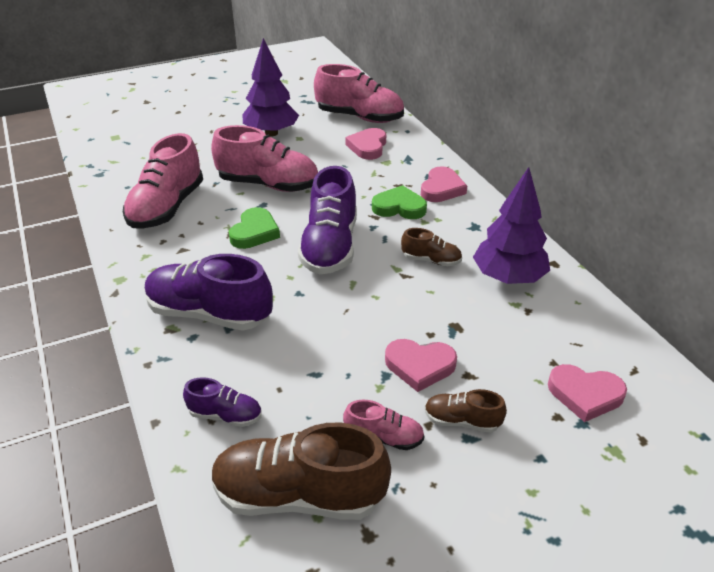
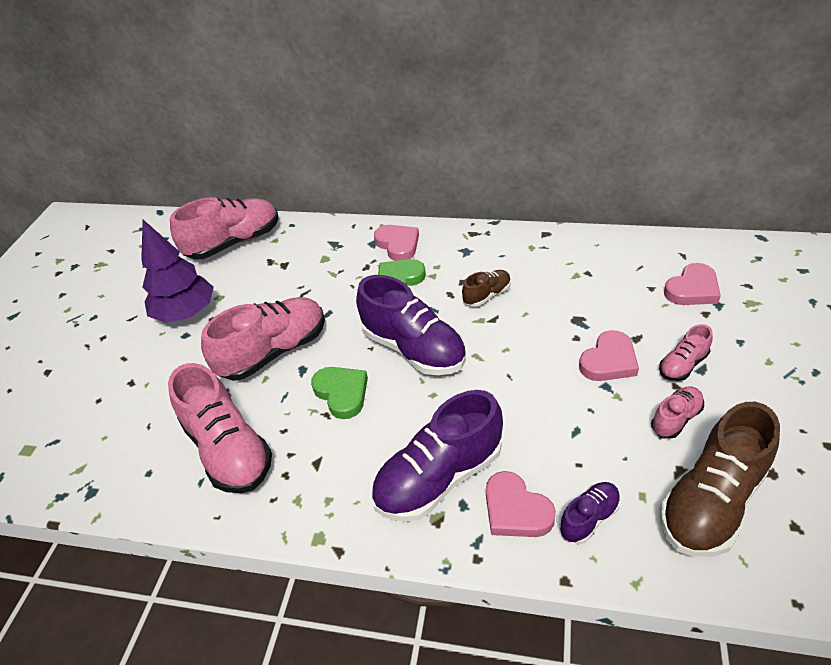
camera: 50 degrees left, 5 degrees up
(368, 147) = (288, 259): pink heart -> pink heart (515, 510)
(462, 421) = (682, 365): brown shoe -> pink shoe
(508, 278) = (543, 264): purple tree -> none

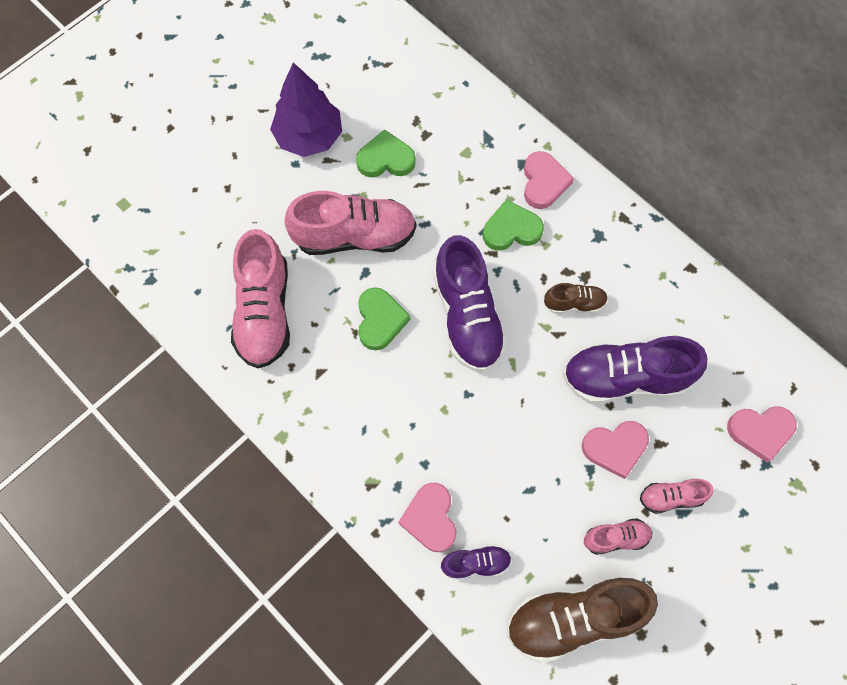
camera: 30 degrees right, 25 degrees up
(234, 243) = (399, 72): pink shoe -> none
(263, 293) = (386, 159): none -> green heart
(439, 477) = (397, 452): purple shoe -> purple shoe (625, 378)

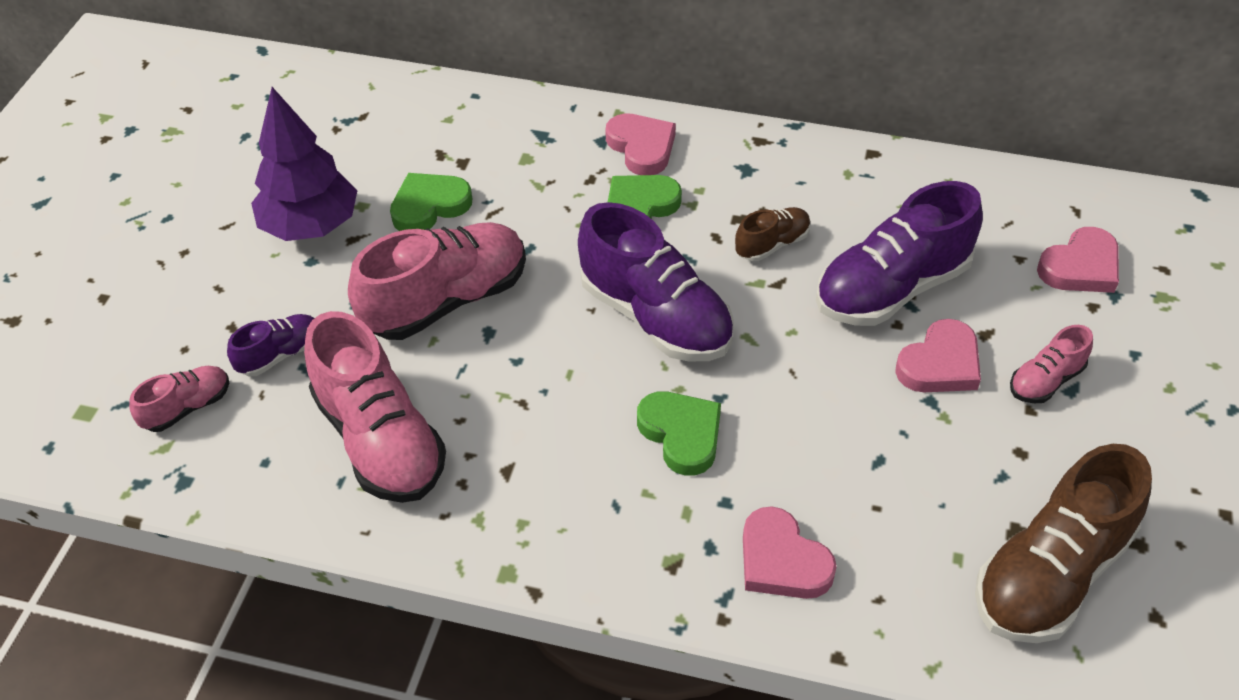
camera: 30 degrees left, 20 degrees down
(380, 320) = (546, 374): green heart -> green heart (681, 434)
(476, 564) = (881, 580): purple shoe -> purple shoe (280, 354)
(616, 538) = (1022, 457): pink shoe -> pink shoe (187, 408)

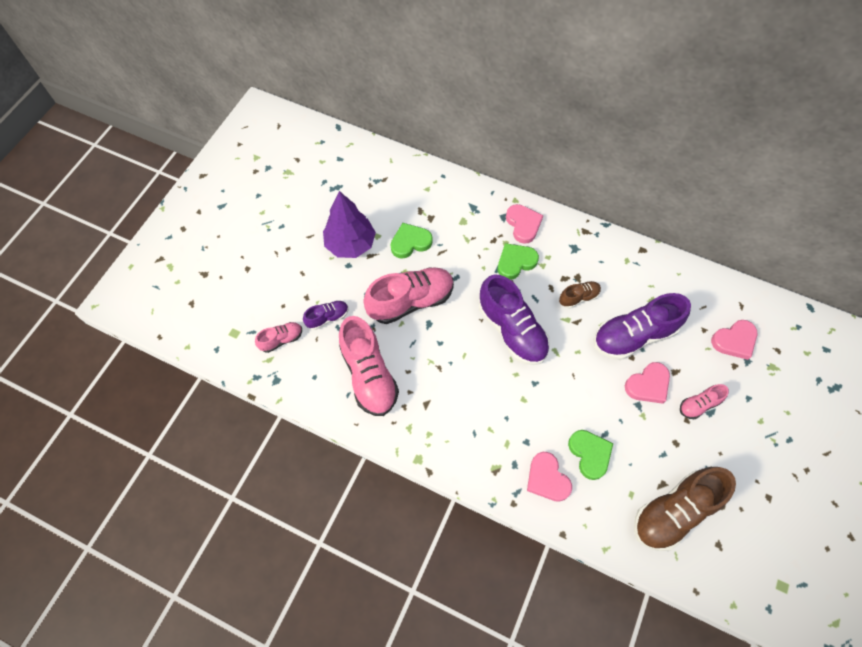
camera: 10 degrees right, 15 degrees up
(681, 434) = (512, 400): green heart -> green heart (590, 454)

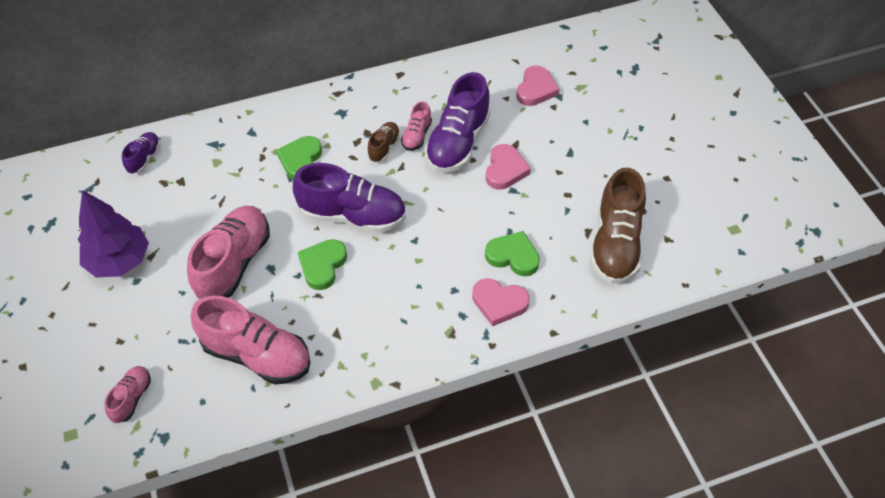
camera: 45 degrees left, 10 degrees down
(327, 318) = (162, 341): purple shoe -> purple shoe (144, 158)
(410, 242) = (181, 215): green heart -> green heart (322, 265)
(523, 225) = (277, 126): pink heart -> none
(699, 405) = (556, 154): pink shoe -> pink shoe (416, 136)

